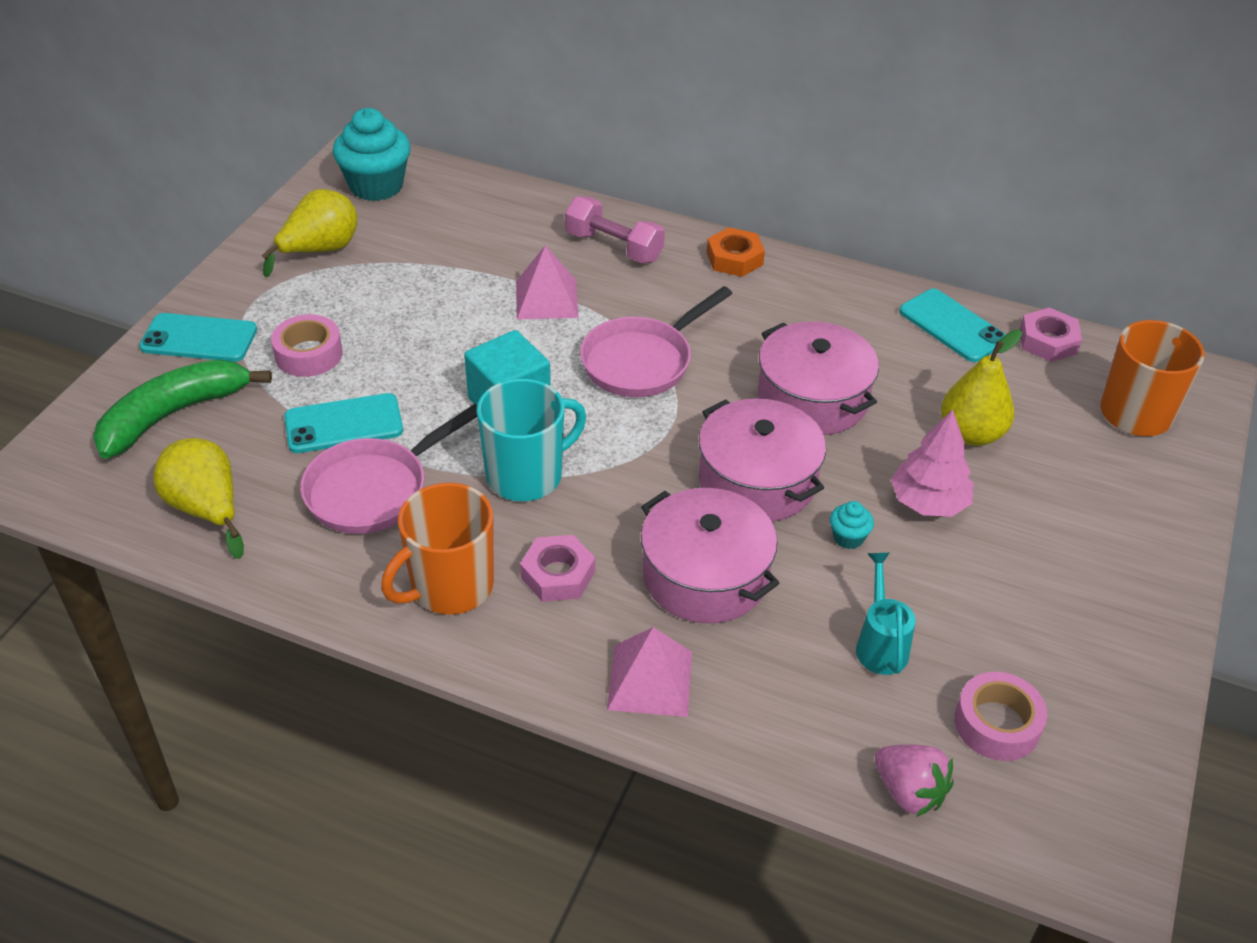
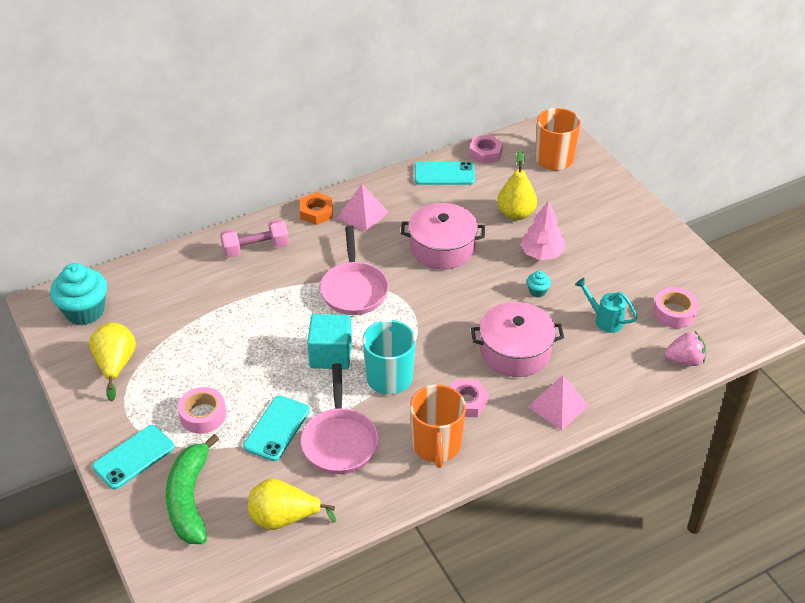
camera: 50 degrees left, 0 degrees up
(546, 299) = (267, 296): pink pyramid -> pink pyramid (362, 214)
(757, 480) = (475, 298): pink pot -> none

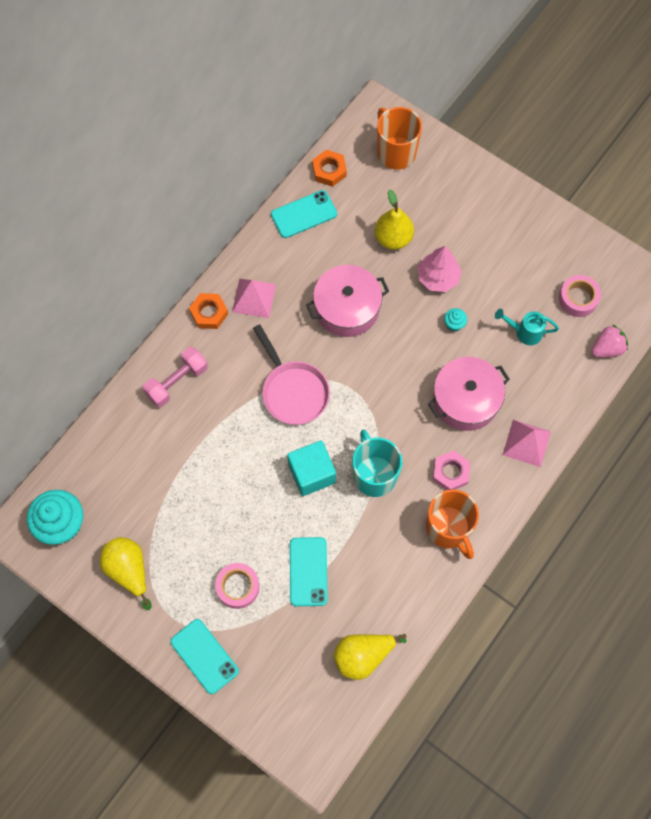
camera: 25 degrees left, 25 degrees up
(134, 457) = (204, 656): turquoise phone -> turquoise phone turned 60 degrees counterclockwise
(189, 499) = (276, 674): green banana -> none
(339, 441) = (367, 560): pink pan -> none
(485, 153) = (329, 171): pink nut -> orange nut

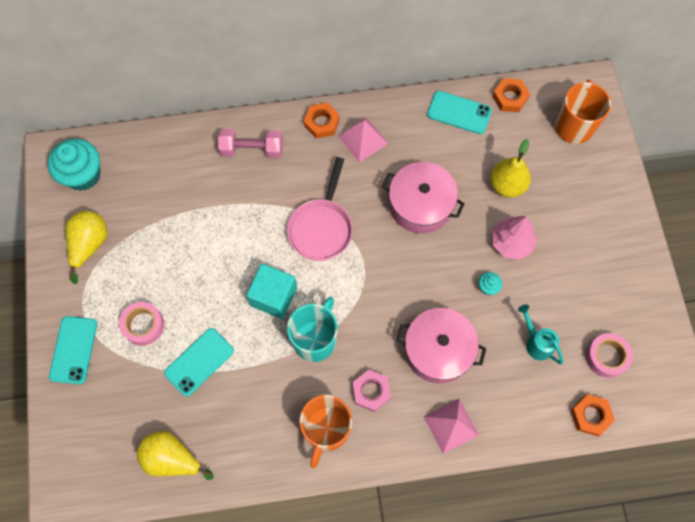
camera: 45 degrees right, 0 degrees up
(607, 348) = (590, 416): pink strawberry -> orange nut

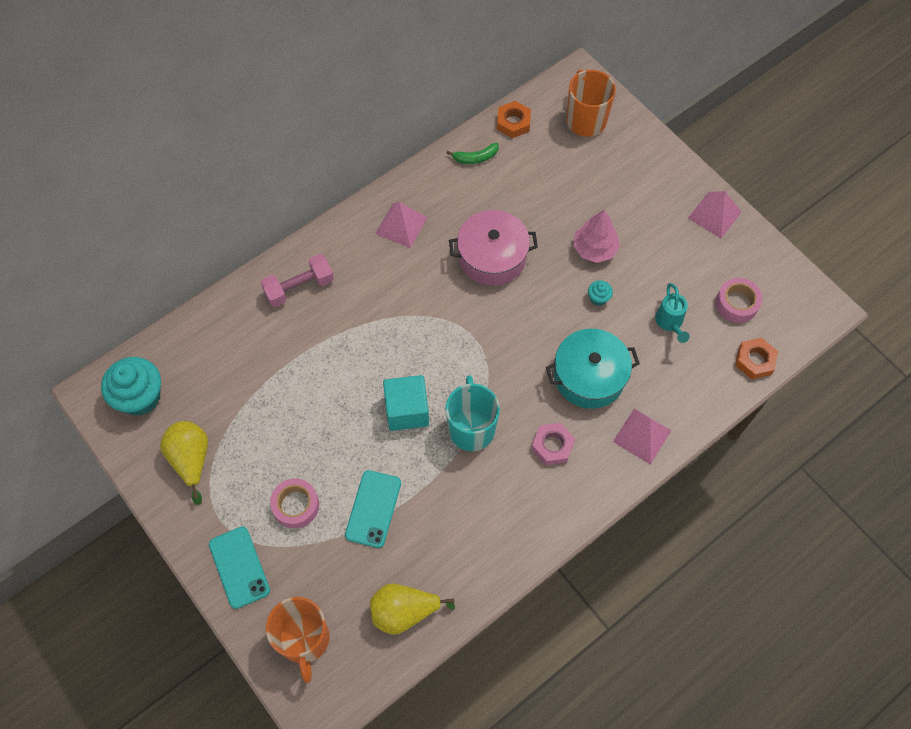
camera: 30 degrees left, 5 degrees down
(321, 123) = (352, 229): orange nut -> none
(321, 228) = (413, 325): pink pan -> none
(326, 430) = (533, 503): orange mug -> orange mug (304, 640)
(438, 350) = (589, 376): pink pot -> turquoise pot
(459, 112) = (475, 158): turquoise phone -> green banana
(507, 185) = (559, 201): yellow pear -> none
(536, 342) = (670, 323): turquoise watering can -> turquoise watering can turned 120 degrees counterclockwise
(636, 267) = (714, 214): none -> pink pyramid

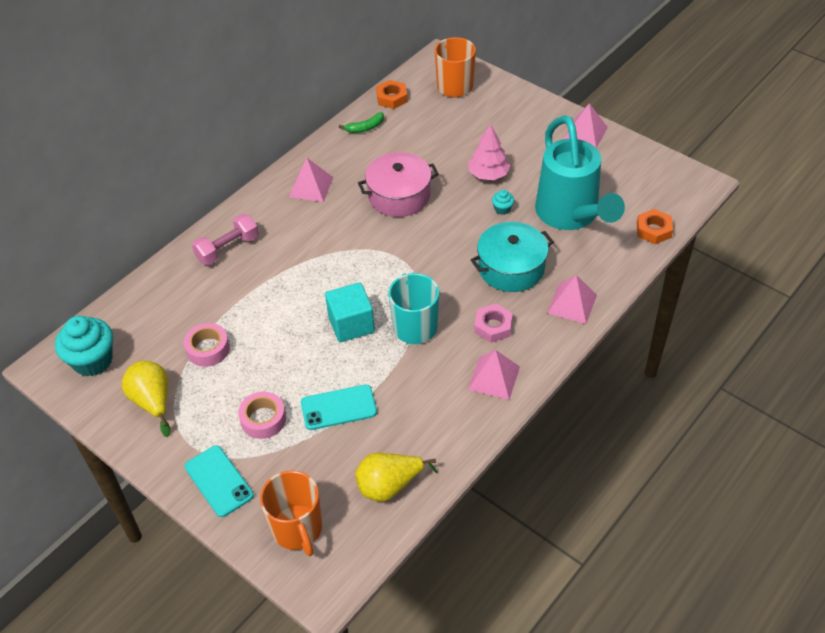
camera: 10 degrees left, 15 degrees down
(373, 509) = (338, 407): turquoise phone -> turquoise phone turned 75 degrees clockwise
(538, 509) = (494, 378): none -> pink pyramid
(670, 323) = (571, 216): turquoise watering can -> turquoise watering can, size x2.45
(736, 303) = (624, 192): pink tape -> pink tape (208, 349)

